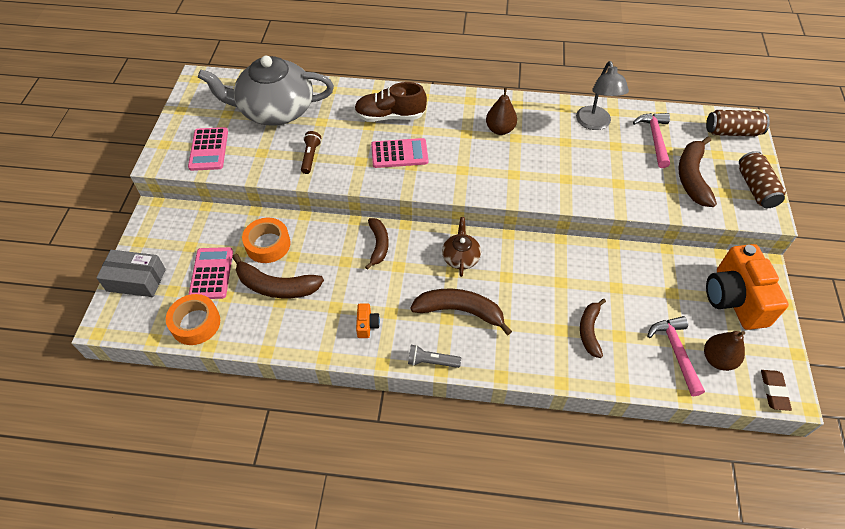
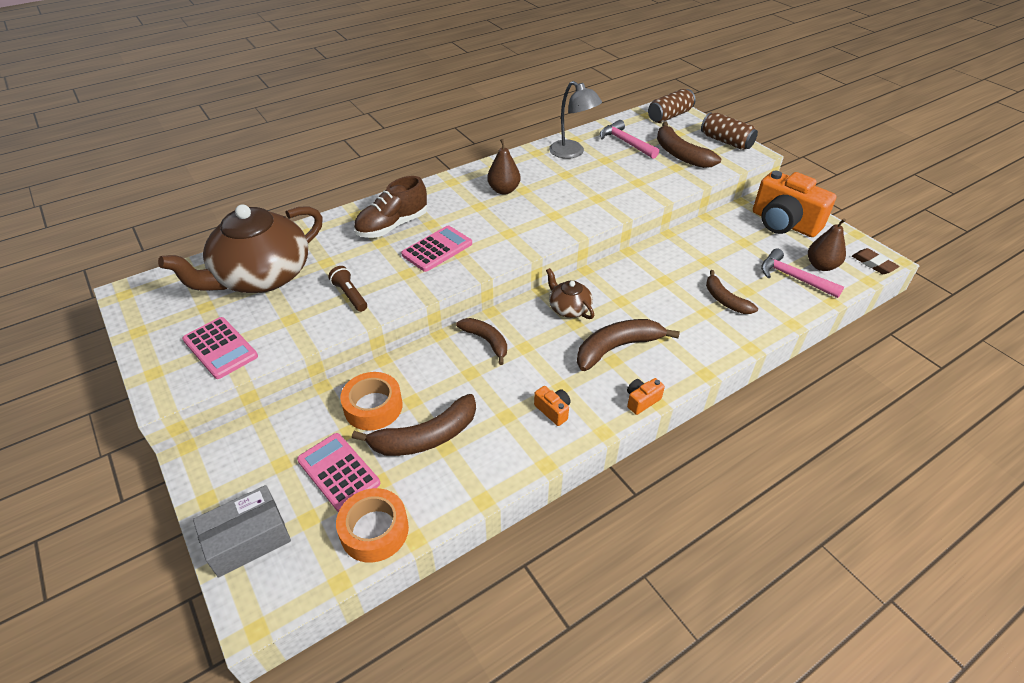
camera: 40 degrees left, 10 degrees down
(275, 110) = (262, 276): grey teapot -> brown teapot
(431, 361) = (641, 401): grey flashlight -> orange camera

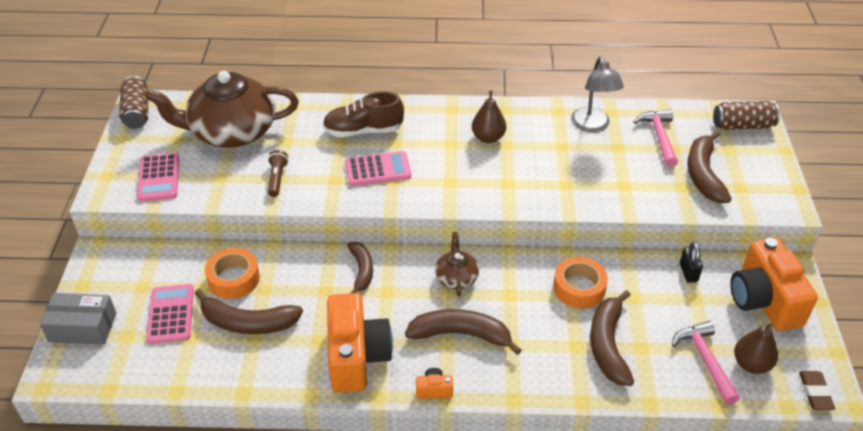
camera: 35 degrees right, 0 degrees up
(374, 530) = (157, 369): orange tape -> orange tape (579, 288)
(553, 410) = (356, 356): orange camera -> orange camera, size x2.46
(721, 227) = (688, 272): none -> black padlock
(725, 300) = (608, 345): brown banana -> brown banana, size x1.53
(726, 141) = (773, 181): brown can -> brown can (137, 112)

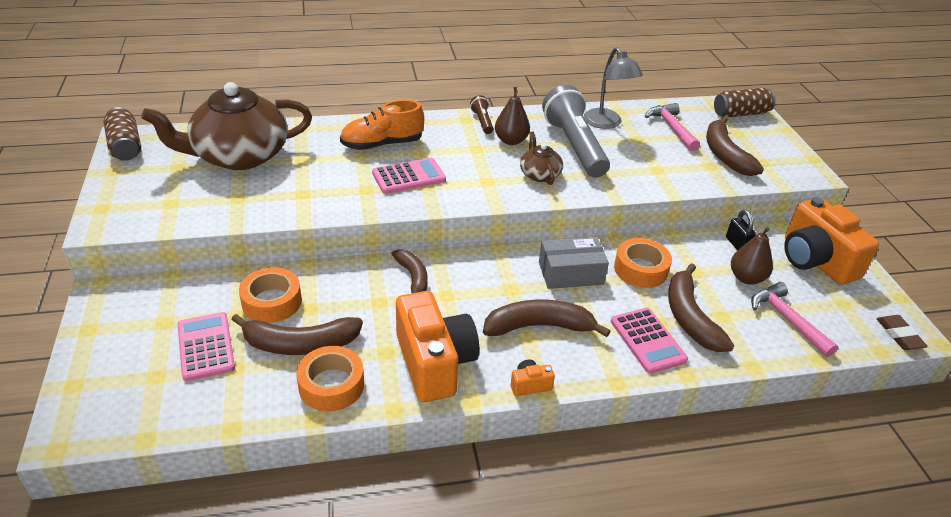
camera: 15 degrees left, 5 degrees down
(82, 327) = (97, 374): grey box -> grey box (570, 273)
(159, 178) = (165, 205): pink calculator -> pink calculator (647, 340)
(264, 364) = (331, 385): none -> orange tape
(277, 178) = (302, 194): brown flashlight -> brown flashlight (482, 121)
(363, 131) = (382, 144): brown shoe -> orange shoe
(456, 277) = (515, 273): brown teapot -> brown teapot (539, 174)
(549, 150) = (574, 146): none -> grey flashlight
(751, 364) = (830, 317): brown pear -> brown pear (746, 278)

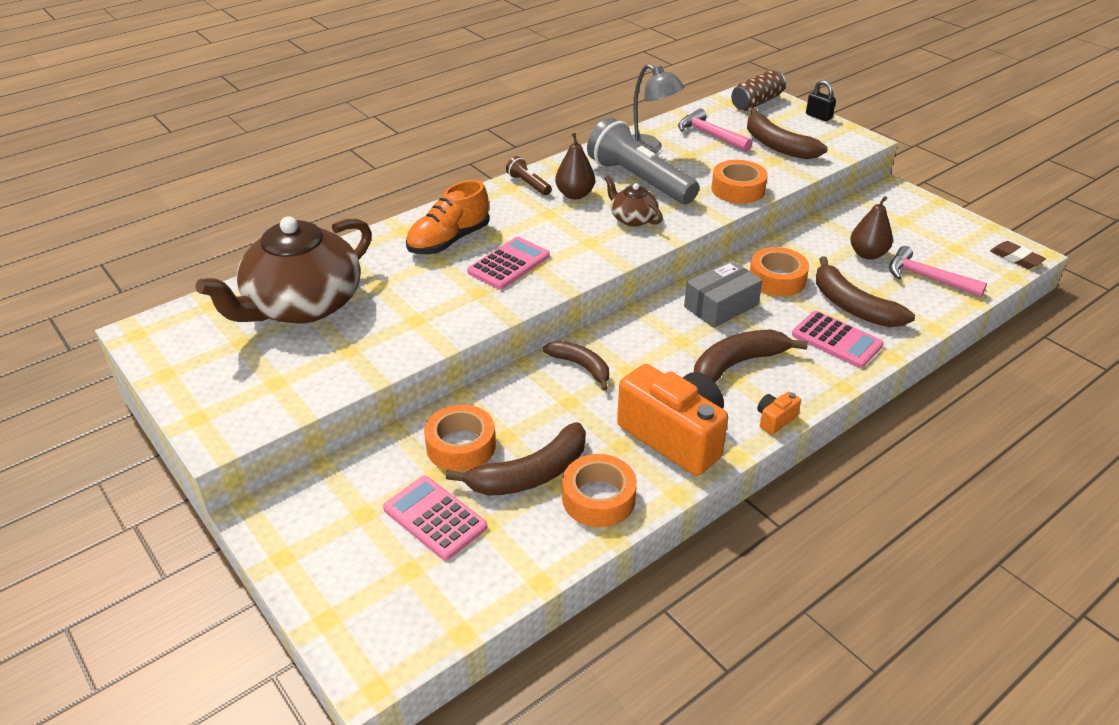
camera: 25 degrees left, 0 degrees up
(125, 146) = (151, 341): brown can -> none
(653, 180) = (738, 189): none -> orange tape
(737, 244) = (835, 227): black padlock -> black padlock (818, 116)
(815, 260) = (907, 219): orange camera -> none

